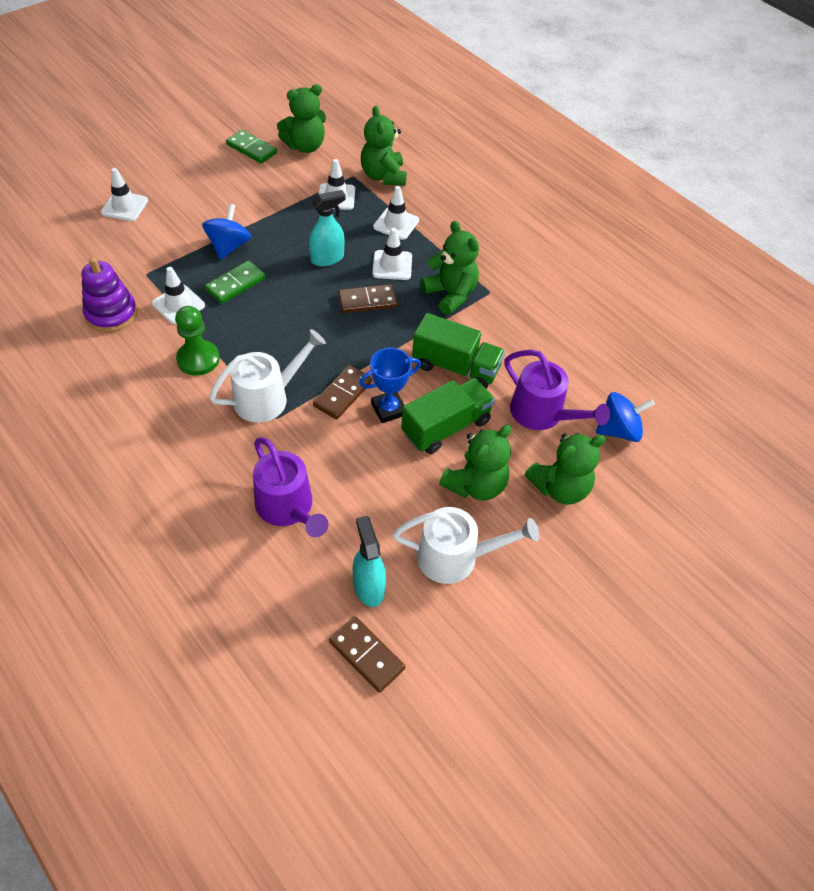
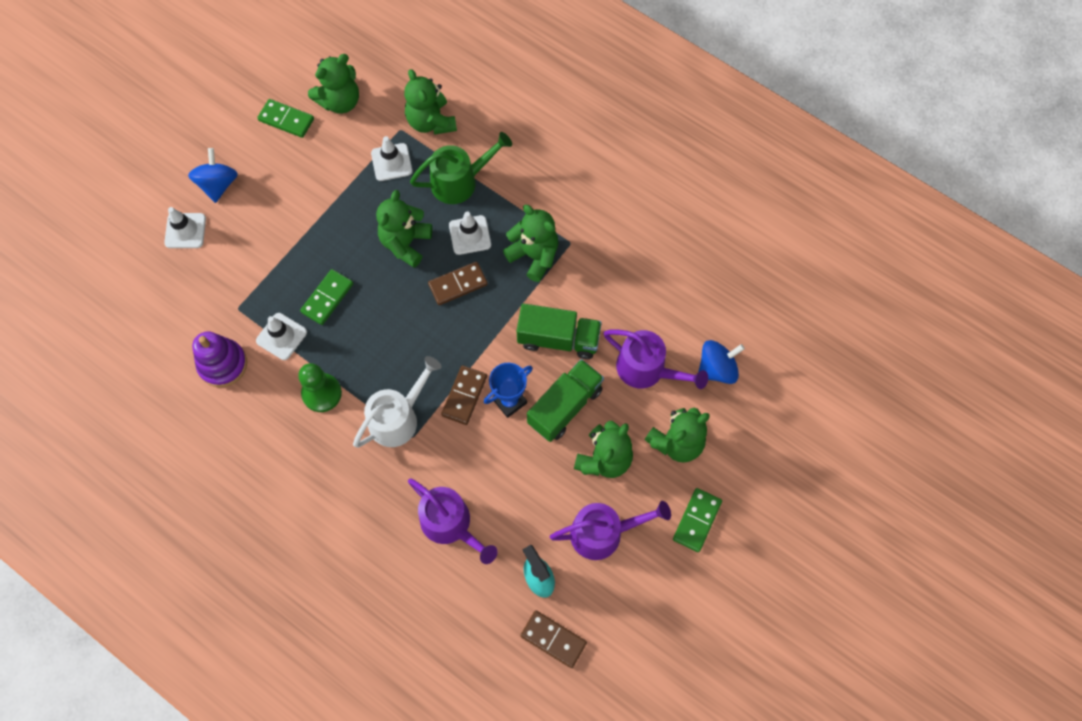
camera: 10 degrees left, 15 degrees up
(229, 246) = (305, 254): blue spinning top -> blue spinning top (218, 184)
(327, 258) = (405, 243): turquoise spray bottle -> green teddy bear
(396, 224) = (460, 181): white traffic cone -> green watering can
(456, 557) = (603, 533): white watering can -> purple watering can
(566, 570) = (696, 520): none -> green domino

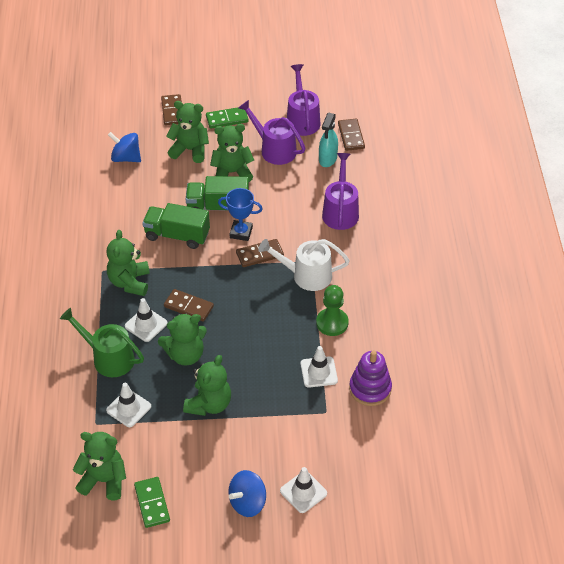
camera: 130 degrees left, 20 degrees down
(327, 298) = (267, 368): green domino -> none
(431, 122) = (72, 409): green teddy bear -> green teddy bear (209, 404)
(558, 339) = (177, 235): green truck -> green truck turned 45 degrees counterclockwise
(647, 369) = (157, 186): purple watering can -> purple watering can (302, 119)
(758, 470) = (172, 111): none -> brown domino

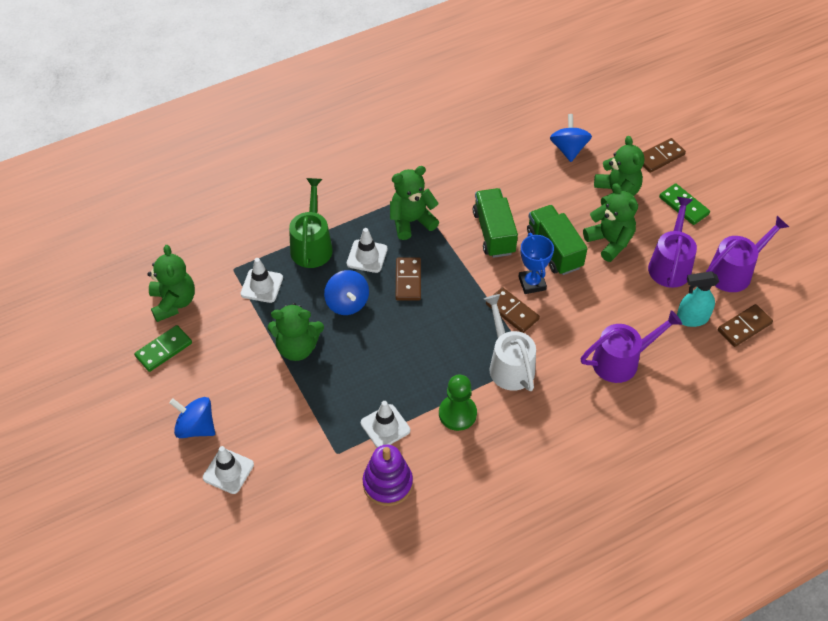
camera: 65 degrees right, 5 degrees up
(185, 355) = (347, 303): green teddy bear -> blue spinning top

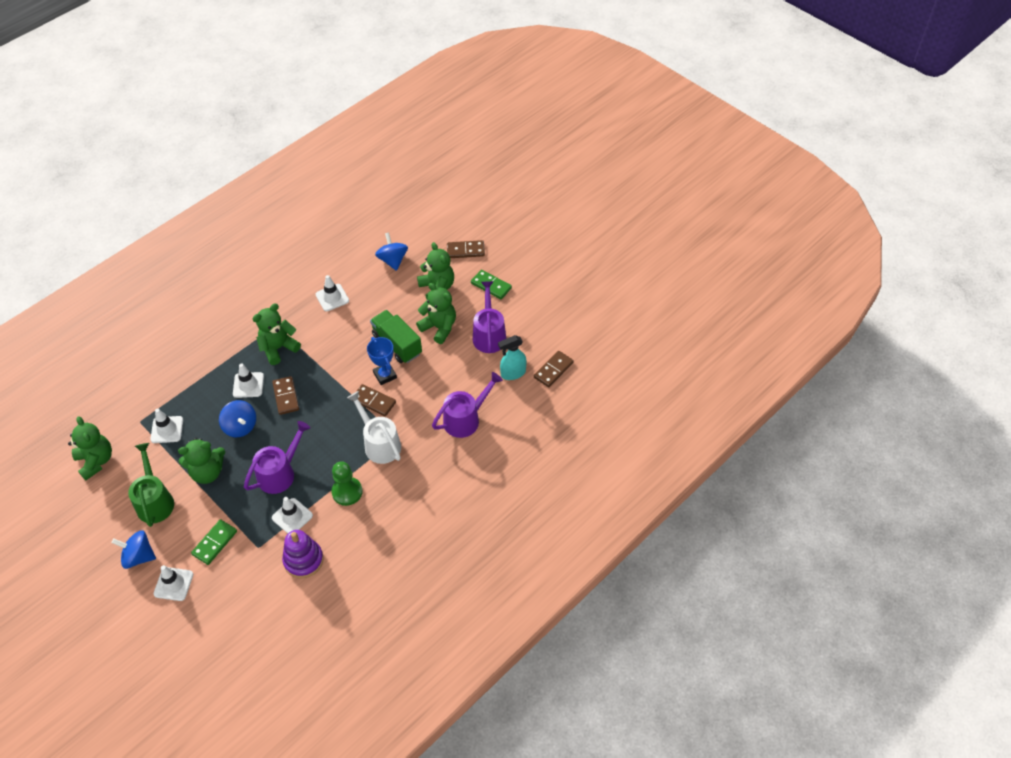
camera: 15 degrees left, 0 degrees up
(164, 350) = (97, 501): green domino -> green domino (215, 543)
(312, 245) = (201, 386): green watering can -> green watering can (155, 501)
(487, 177) = (332, 298): none -> white traffic cone
(494, 232) = (346, 342): green truck -> none
(660, 157) = (465, 250): brown domino -> brown domino turned 45 degrees clockwise
(734, 271) = (539, 328): purple watering can -> purple watering can (280, 473)

